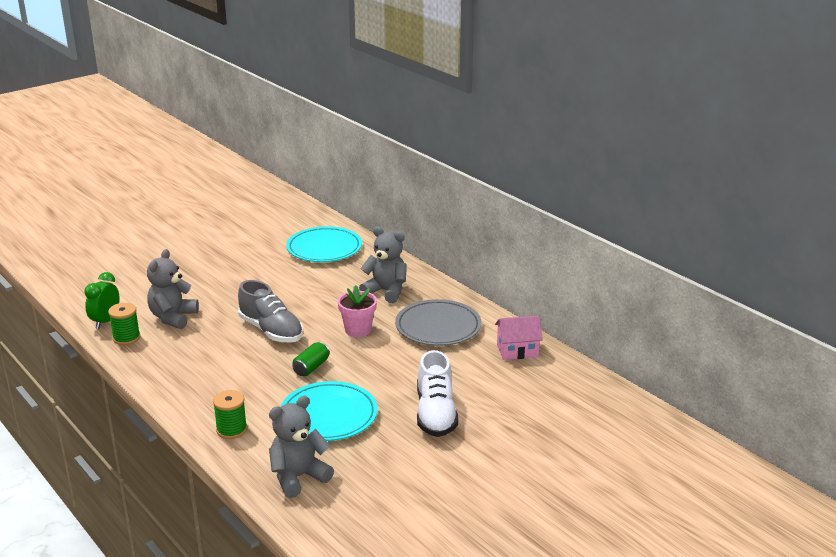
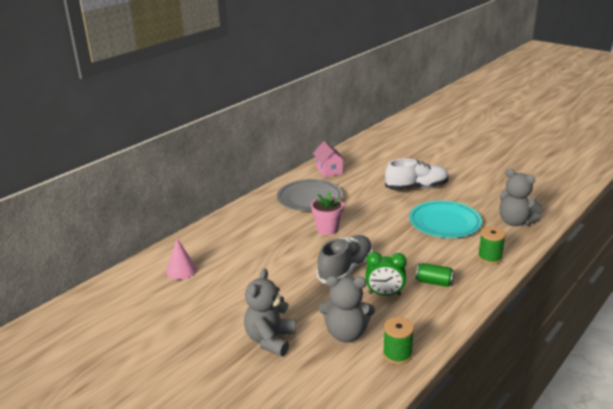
camera: 100 degrees left, 0 degrees up
(105, 321) = (372, 382): green clock -> green clock (385, 294)
(311, 367) = (390, 240): green can -> green can (434, 282)
(324, 248) = (181, 270): turquoise plate -> pink cone
(386, 291) = (261, 226): grey teddy bear -> grey teddy bear (270, 340)

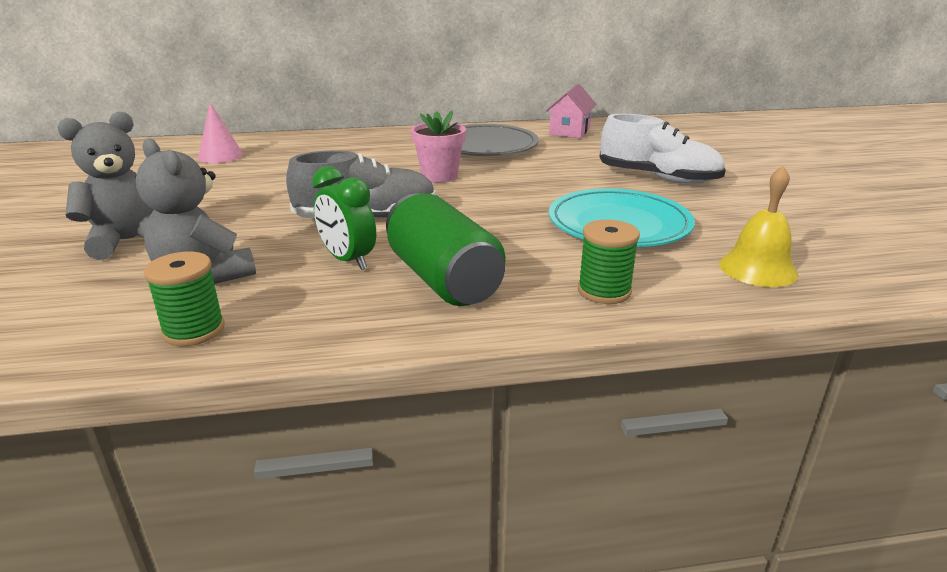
camera: 40 degrees right, 0 degrees up
(434, 282) = (443, 279): green can -> green can, size x1.89
(515, 222) = (757, 268): grey teddy bear -> yellow bell

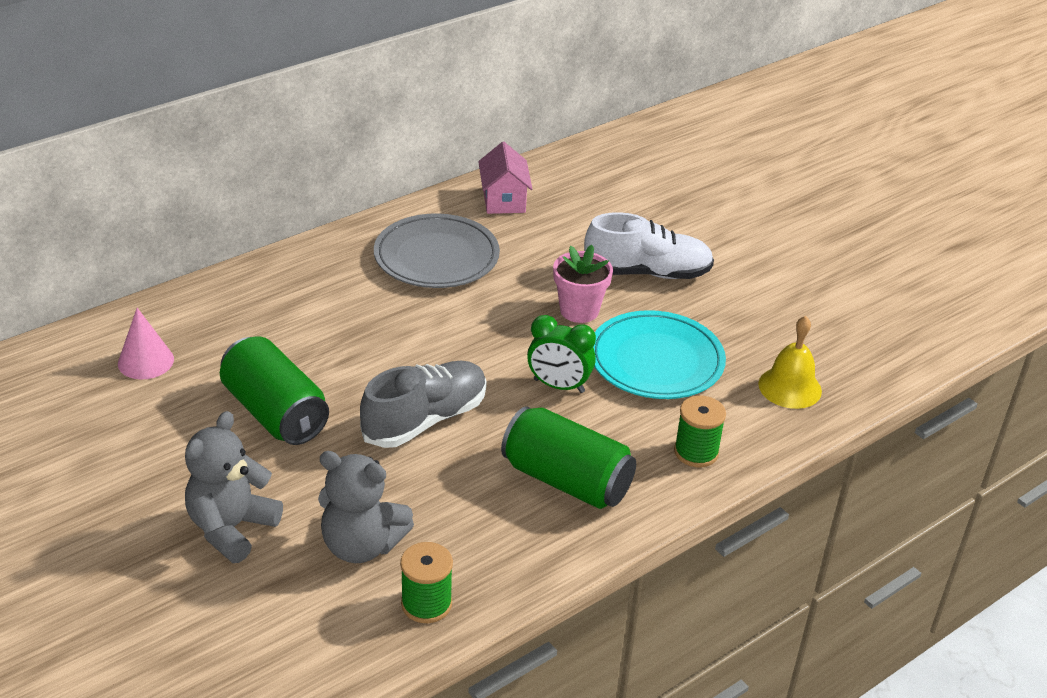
camera: 30 degrees left, 10 degrees up
(261, 192) = (275, 413): none -> green can
(348, 260) = (467, 484): green clock -> green clock (559, 386)
(439, 176) = (435, 330): pink flower pot -> pink flower pot (579, 310)

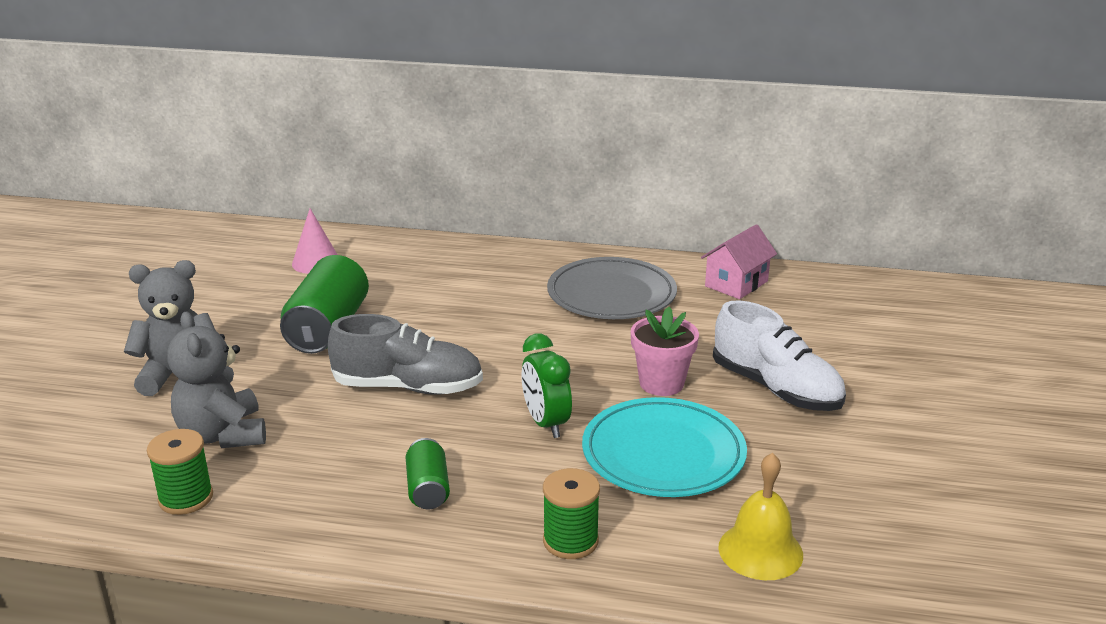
camera: 50 degrees right, 10 degrees down
(566, 480) = (428, 489): green can -> green can, size x0.53

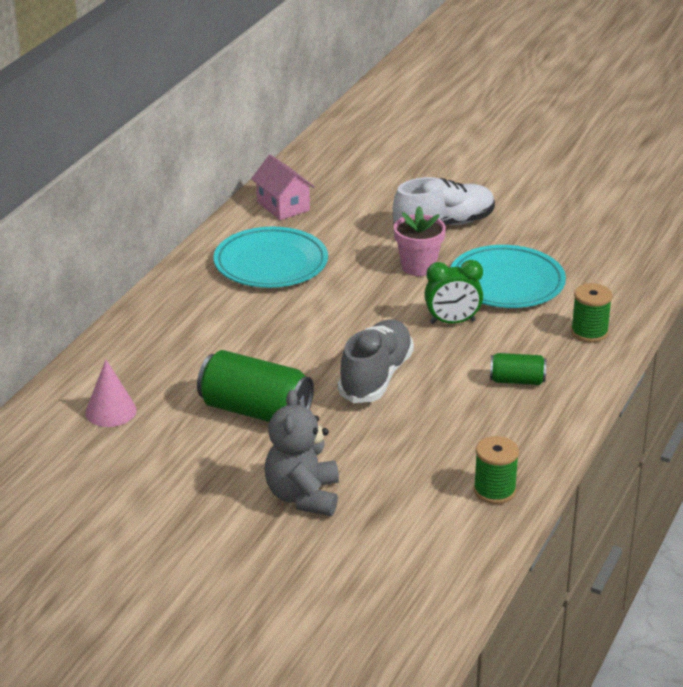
camera: 75 degrees left, 5 degrees up
(223, 435) = (411, 472): grey teddy bear -> none
(611, 295) = (271, 263): grey plate -> turquoise plate
(760, 551) = (615, 270): yellow bell -> none

